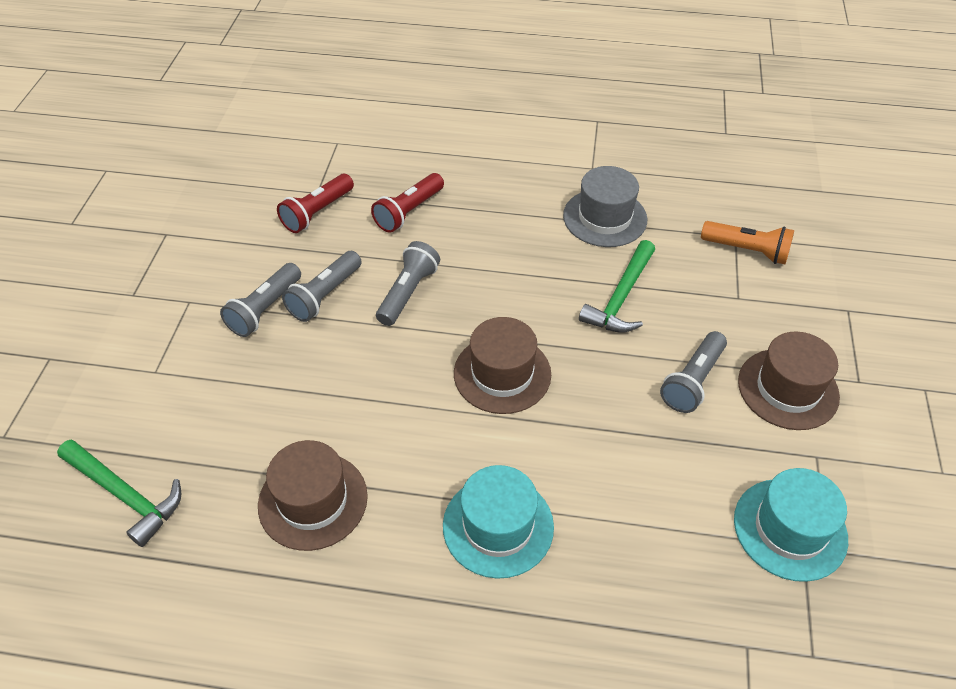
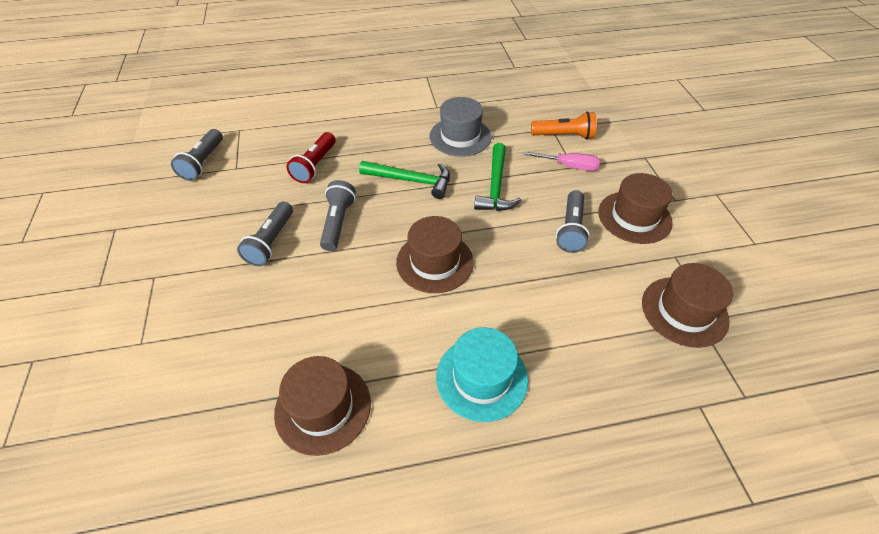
camera: 20 degrees left, 0 degrees up
(125, 494) = (146, 460): green hammer -> green hammer (411, 180)
(265, 309) = (224, 265): grey flashlight -> grey flashlight (203, 162)
(317, 212) = (241, 182): red flashlight -> none
(732, 295) = (568, 166): none -> pink screwdriver
(790, 529) = (684, 311): turquoise hat -> brown hat

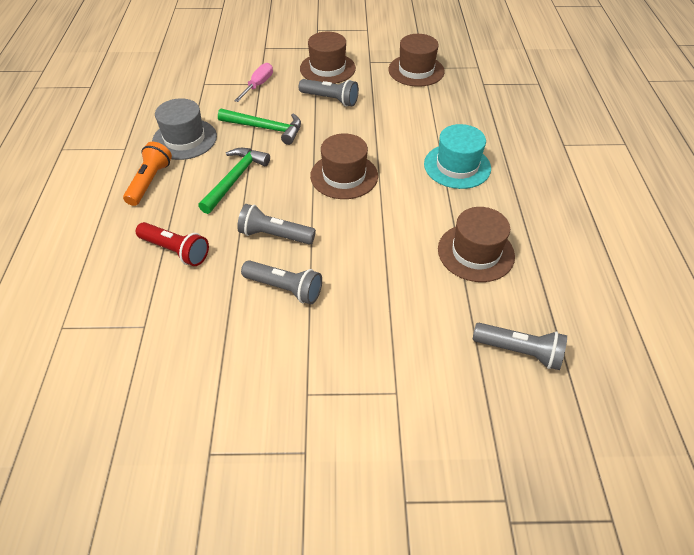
camera: 80 degrees left, 0 degrees up
(203, 162) = (114, 363): grey flashlight -> grey flashlight (519, 351)
(564, 135) = (217, 79): orange flashlight -> orange flashlight (150, 182)

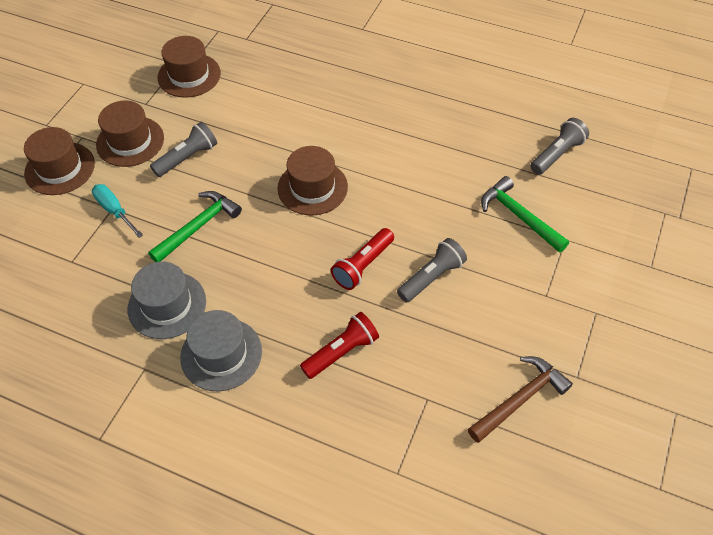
camera: 65 degrees left, 5 degrees up
(150, 182) = (221, 354): orange flashlight -> grey hat
(164, 404) = (520, 399): none -> brown hammer
(235, 179) = (264, 275): green hammer -> green hammer (519, 216)
(258, 85) = (115, 211): pink screwdriver -> turquoise screwdriver
(274, 235) = (363, 266): grey flashlight -> red flashlight
(457, 166) = (348, 105): turquoise hat -> none
(475, 252) = (453, 137): brown hat -> brown hat (60, 168)

